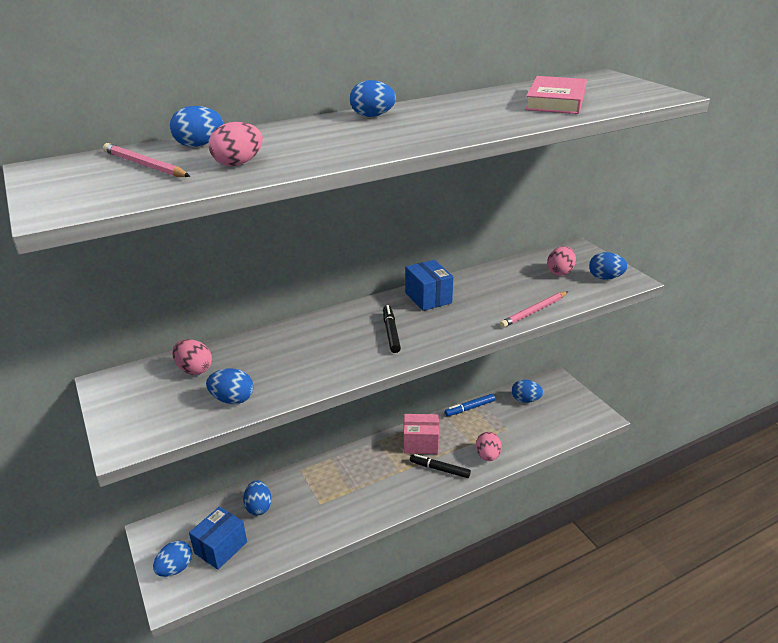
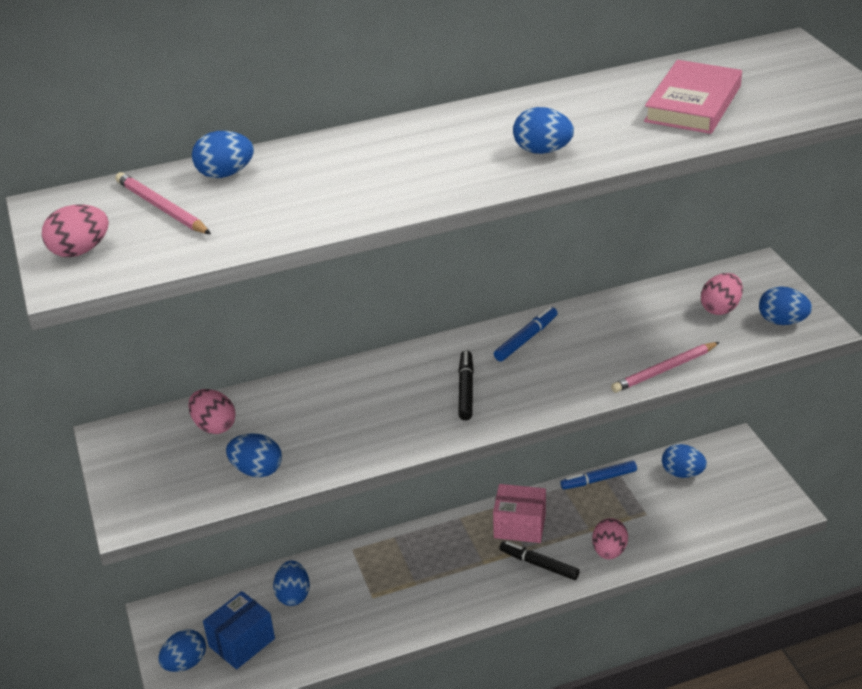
camera: 10 degrees right, 5 degrees up
(238, 163) = (267, 211): pink egg -> pink egg (80, 251)
(372, 116) = (443, 126): blue egg -> blue egg (542, 151)
(428, 298) = (526, 339): blue box -> blue marker

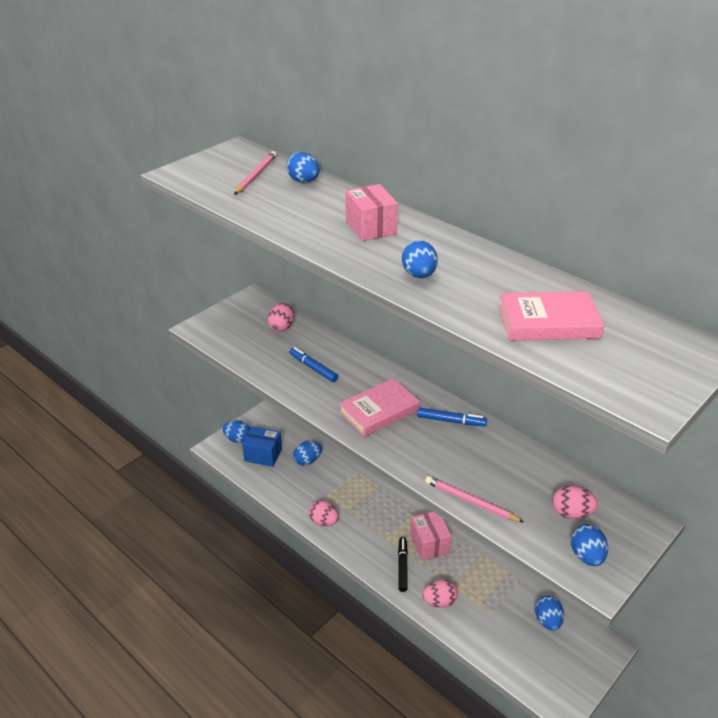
camera: 60 degrees right, 0 degrees up
(80, 251) = (201, 168): pink egg -> pink egg (324, 522)
(257, 470) = (256, 355): blue egg -> none
(403, 154) = (371, 227): none -> pink box
(466, 390) = (379, 411): black marker -> pink book
(598, 479) = (503, 571): blue marker -> blue marker (313, 368)

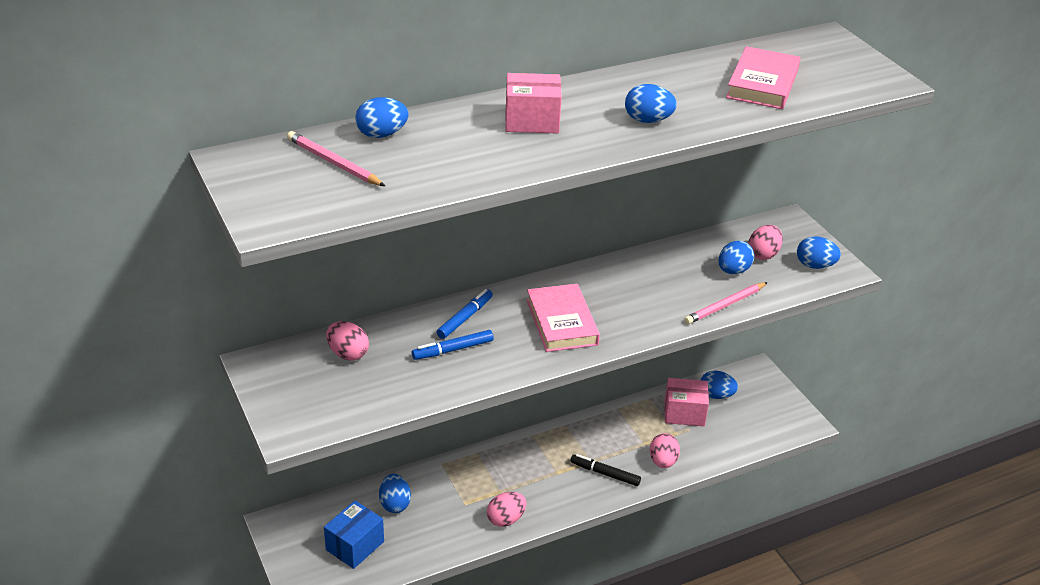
camera: 70 degrees left, 0 degrees up
(238, 439) = (306, 565): blue egg -> blue egg (733, 271)
(429, 544) = (584, 441): pink box -> pink box (684, 413)
(451, 421) = (605, 279): blue marker -> blue marker (465, 318)

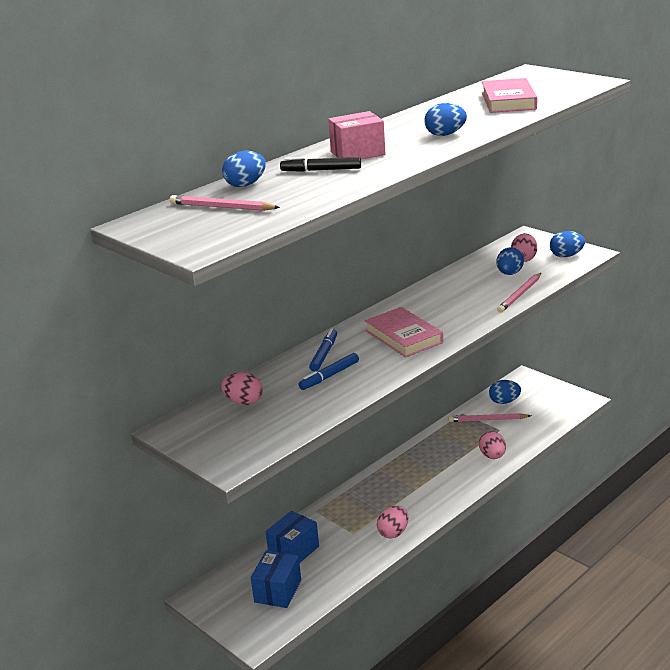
camera: 15 degrees left, 10 degrees down
(395, 504) = (294, 551): blue egg -> blue box
(605, 473) = (453, 477): black marker -> black marker (321, 170)
(684, 413) = (487, 420): pink box -> pink pencil

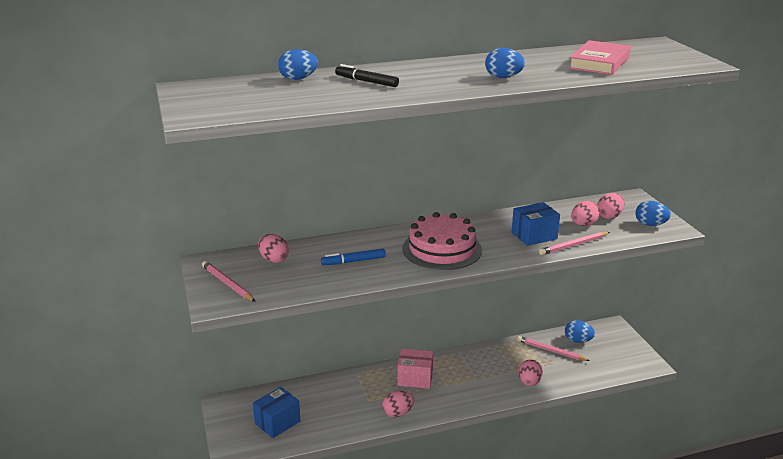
camera: 25 degrees right, 0 degrees up
(222, 207) = (256, 91): pink pencil -> pink pencil (227, 284)
(294, 551) = (314, 396): blue box -> blue box (534, 235)
(324, 354) = (368, 243): blue marker -> none
(357, 153) = (413, 75): pink box -> pink box (415, 378)
(403, 336) = (442, 249): pink book -> pink cake
(509, 273) = (583, 225): blue egg -> pink egg

